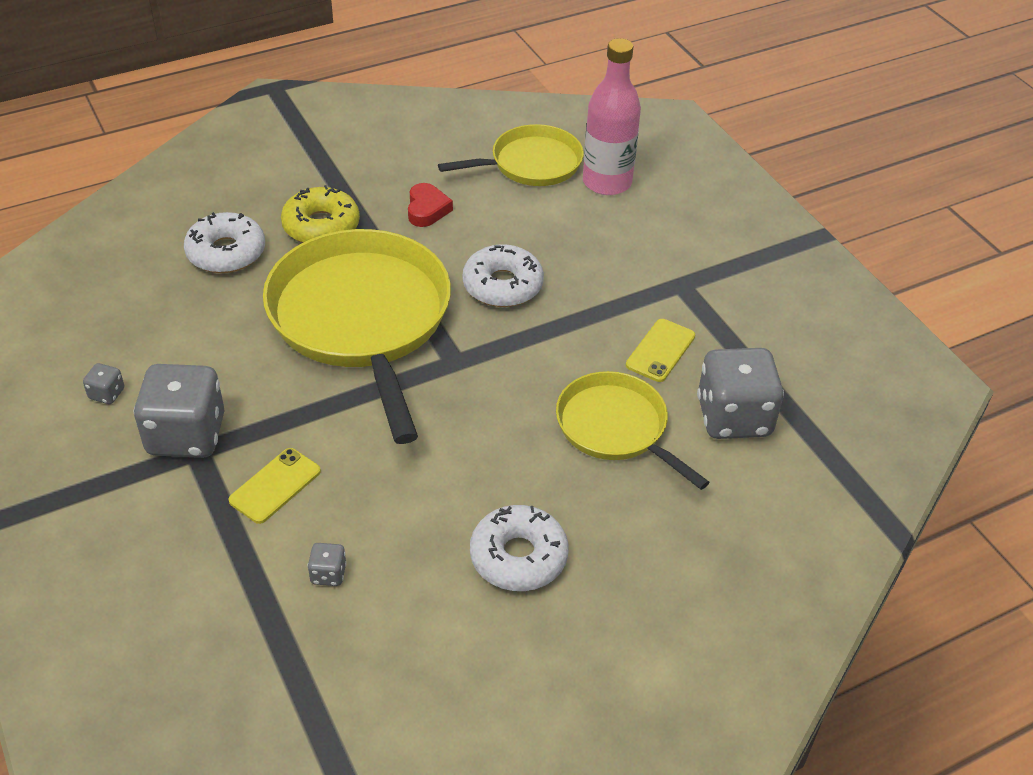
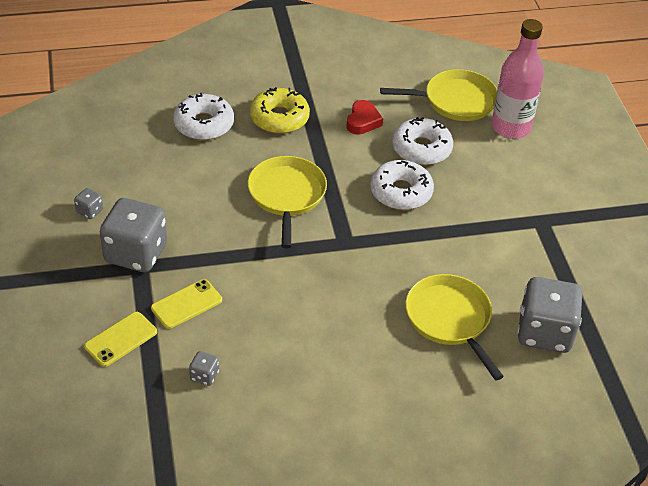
camera: 15 degrees right, 0 degrees up
(361, 319) = (286, 195): yellow pan -> yellow pan, size x0.56
(518, 557) = (344, 397): white donut -> white donut (421, 149)
(660, 350) = (505, 268): yellow phone -> yellow phone (121, 339)

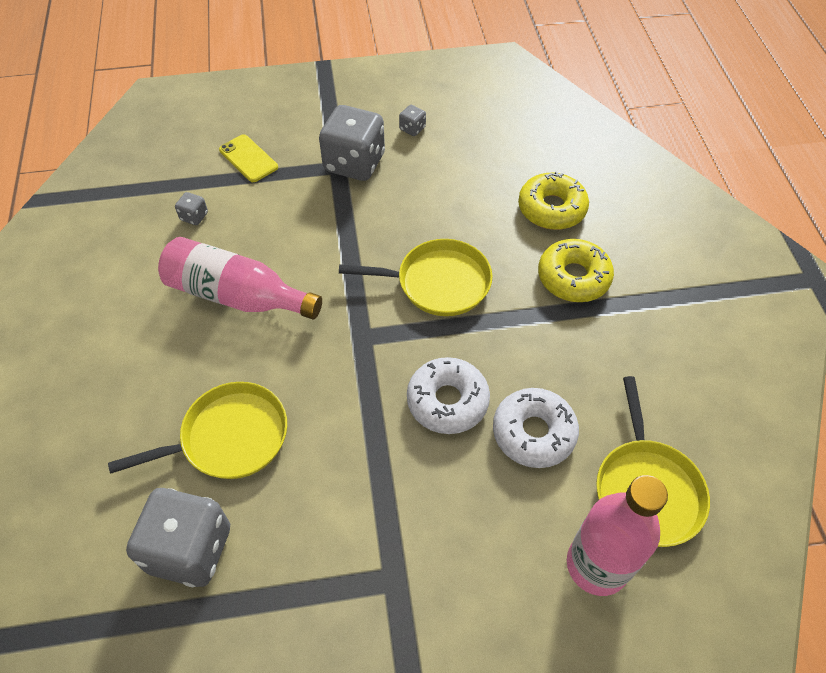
camera: 95 degrees right, 10 degrees up
(186, 304) = (284, 201): yellow phone -> none
(204, 124) = (551, 209): white donut -> yellow donut
(305, 329) = (237, 296): none -> pink bottle
(363, 121) = (581, 366): red heart -> none

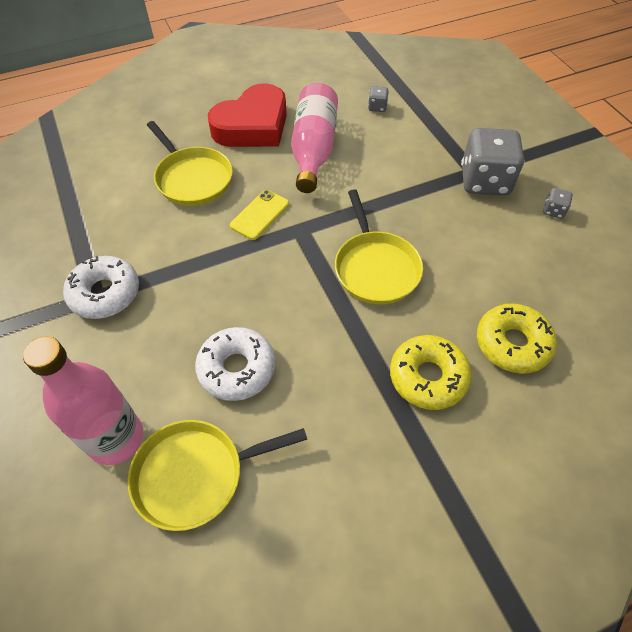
camera: 75 degrees right, 0 degrees up
(160, 351) = (253, 126): none -> red heart
(190, 549) = (108, 183): grey dice -> none
(248, 159) = (451, 118): yellow phone -> yellow phone (260, 215)
(447, 401) = (254, 299): white donut -> white donut (105, 293)

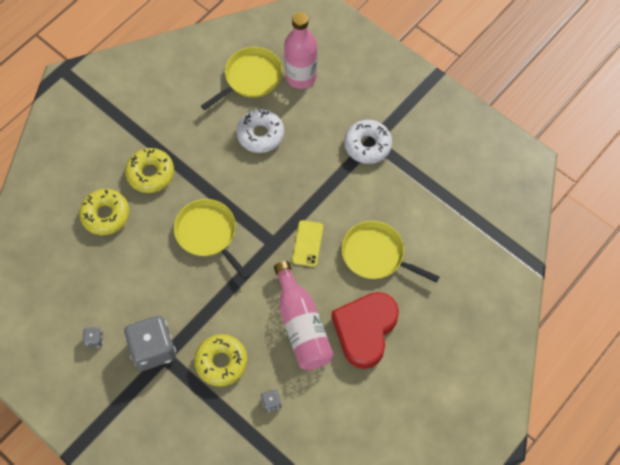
camera: 155 degrees right, 10 degrees up
(413, 148) = (221, 362): none -> yellow donut

